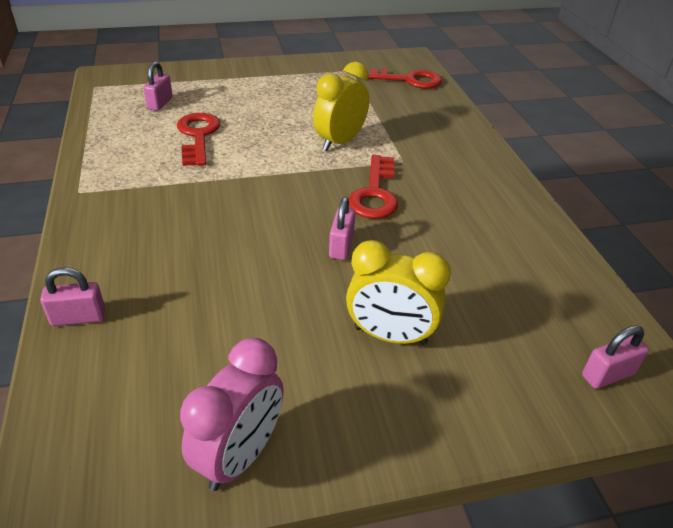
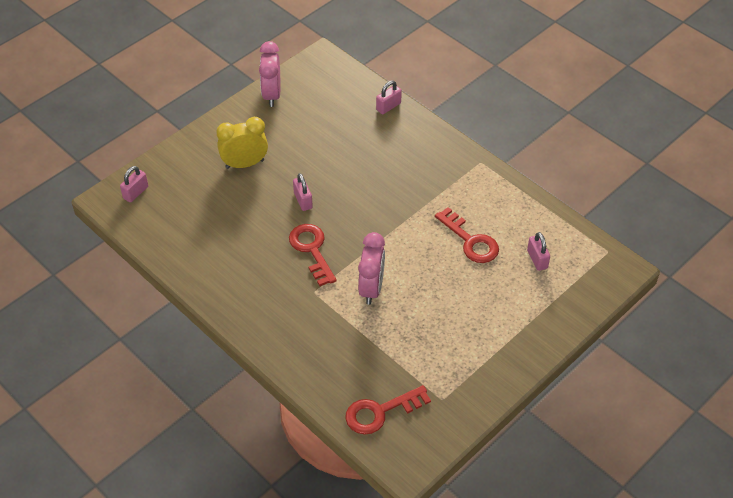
camera: 150 degrees right, 10 degrees up
(340, 142) = (371, 288): yellow clock -> pink clock

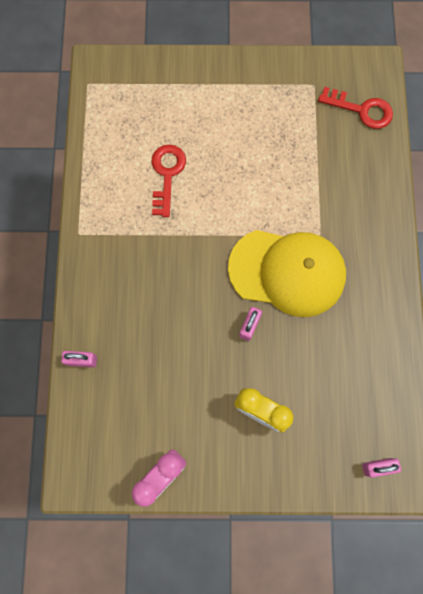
camera: 135 degrees left, 25 degrees up
(312, 250) = (287, 272): red key -> yellow cap
(371, 288) = (277, 201): pink clock -> none
(537, 259) = (140, 120): pink padlock -> none

